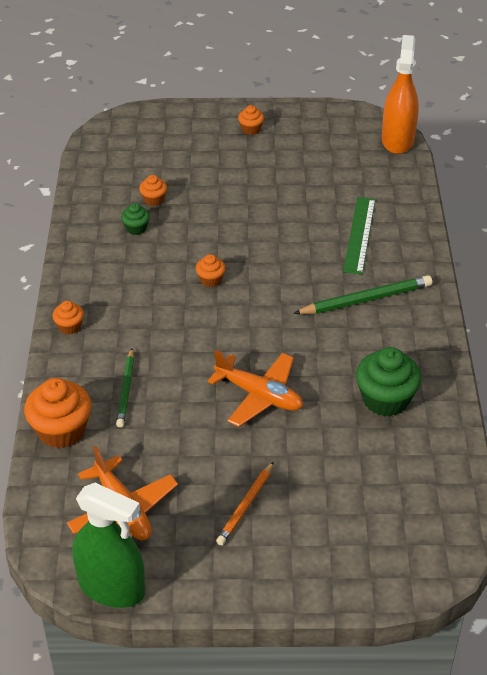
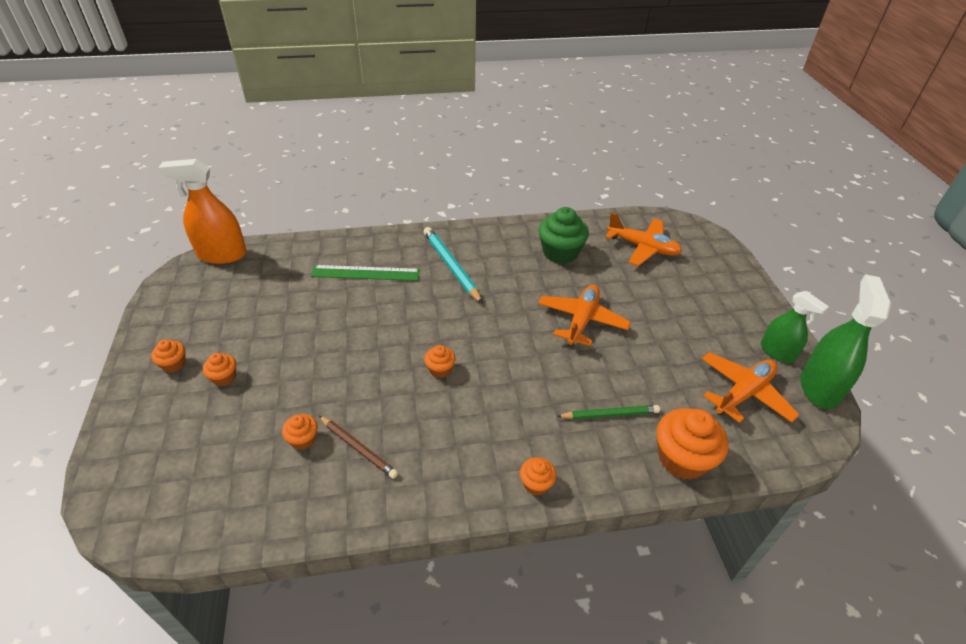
camera: 100 degrees left, 0 degrees up
(136, 228) = (358, 448): green cupcake -> brown pencil
(174, 568) = (777, 352): none -> green spray bottle
(230, 156) = (224, 377): none -> orange cupcake
(245, 506) = (697, 318): orange pencil -> none
(366, 300) = (451, 266): green pencil -> turquoise pencil
(392, 489) = (643, 247): none -> orange plane

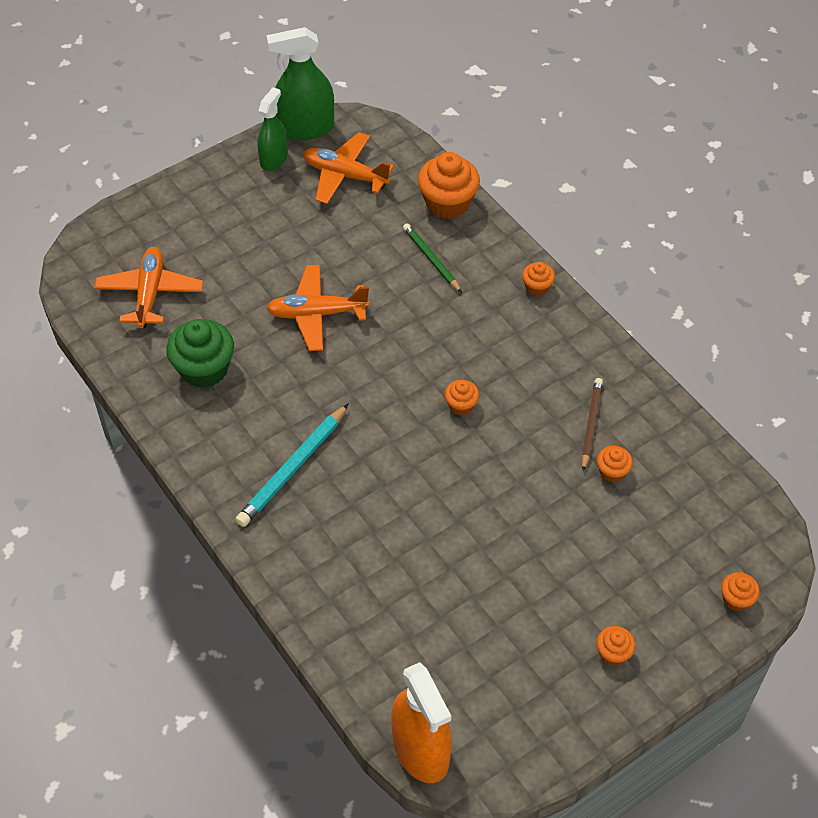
camera: 115 degrees left, 10 degrees up
(224, 377) = (595, 589): orange cupcake -> orange cupcake (736, 599)
(365, 273) = (358, 552): green ruler -> none

